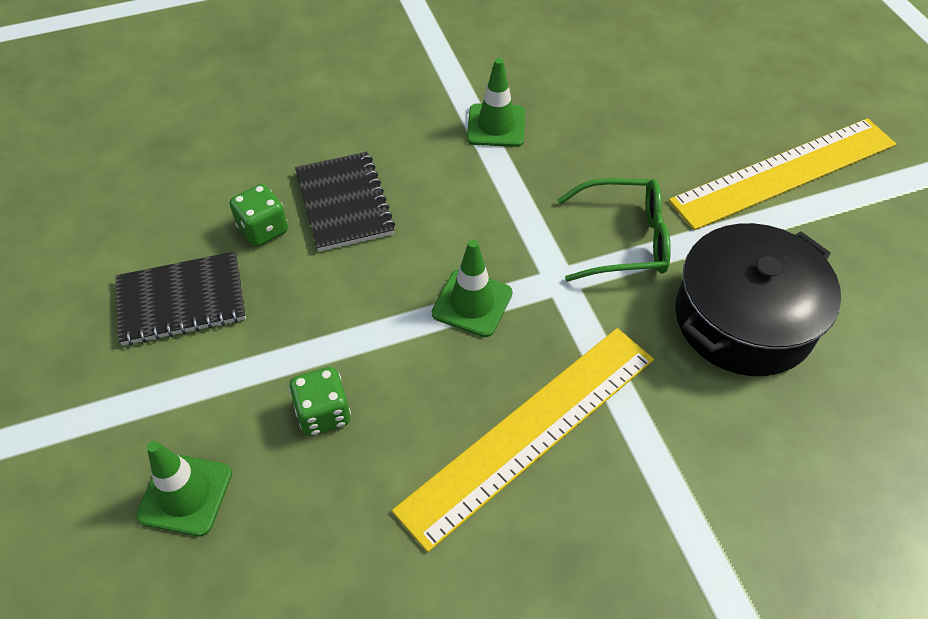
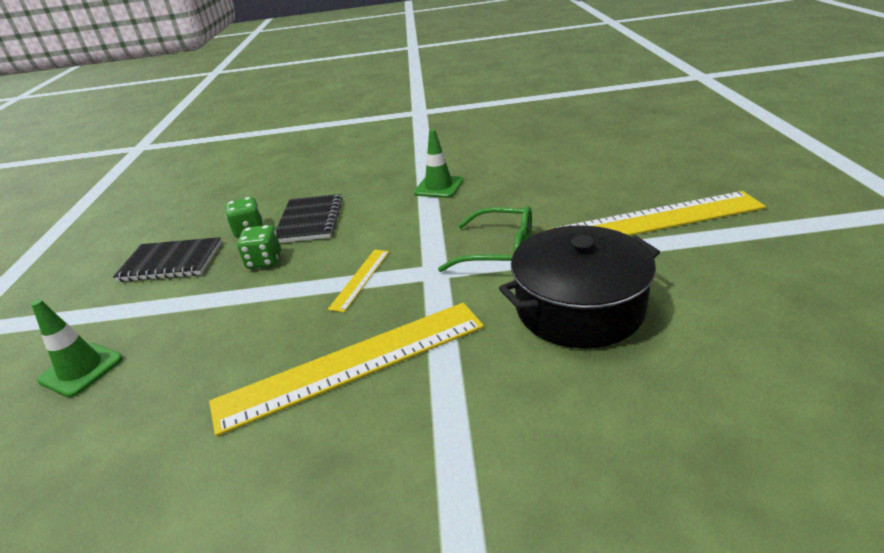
camera: 20 degrees right, 20 degrees down
(323, 413) = (209, 333): green dice -> green dice (264, 261)
(472, 303) = (360, 279): green traffic cone -> yellow ruler

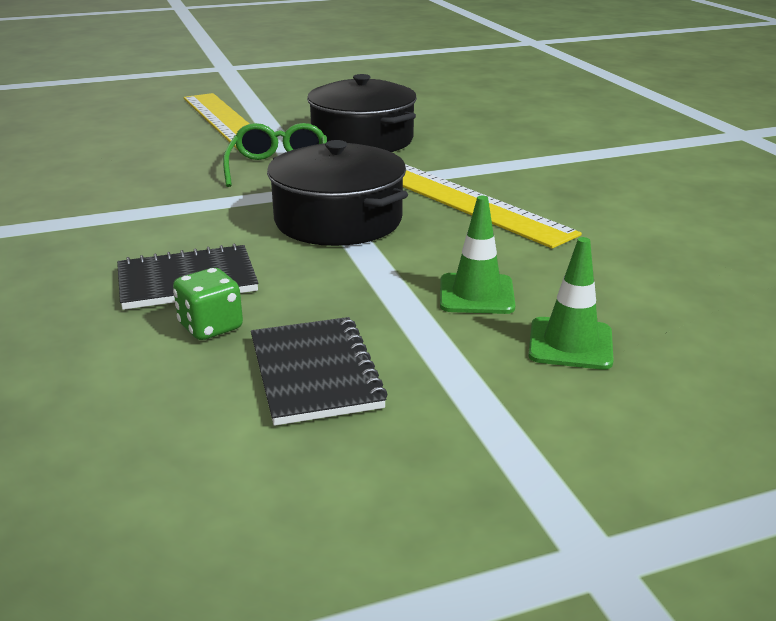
camera: 110 degrees left, 5 degrees down
(264, 261) = (305, 287): green dice -> none
(360, 279) = (338, 220): yellow ruler -> black pot
(439, 187) = (108, 209): green traffic cone -> green traffic cone (476, 294)

